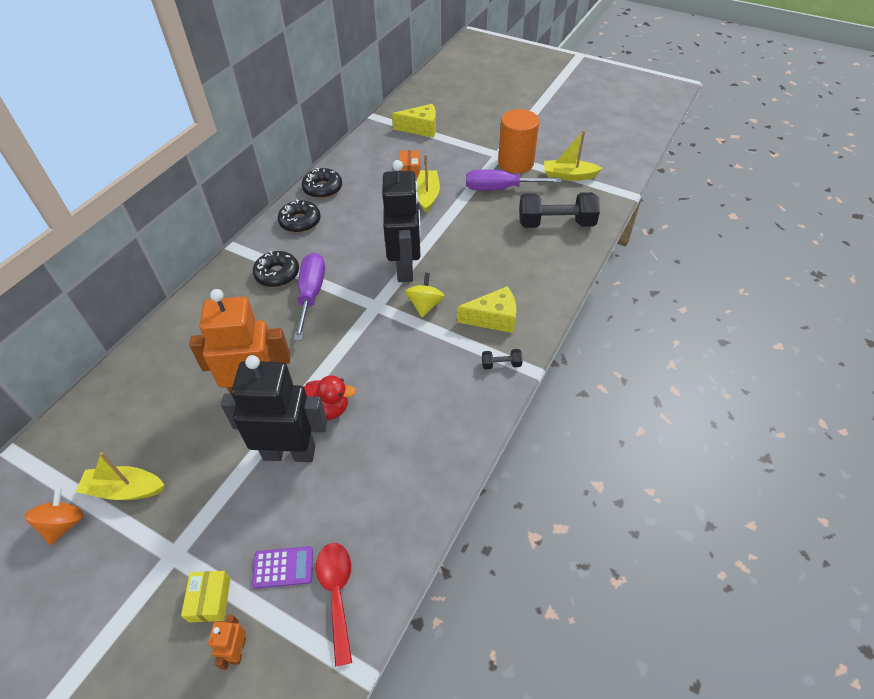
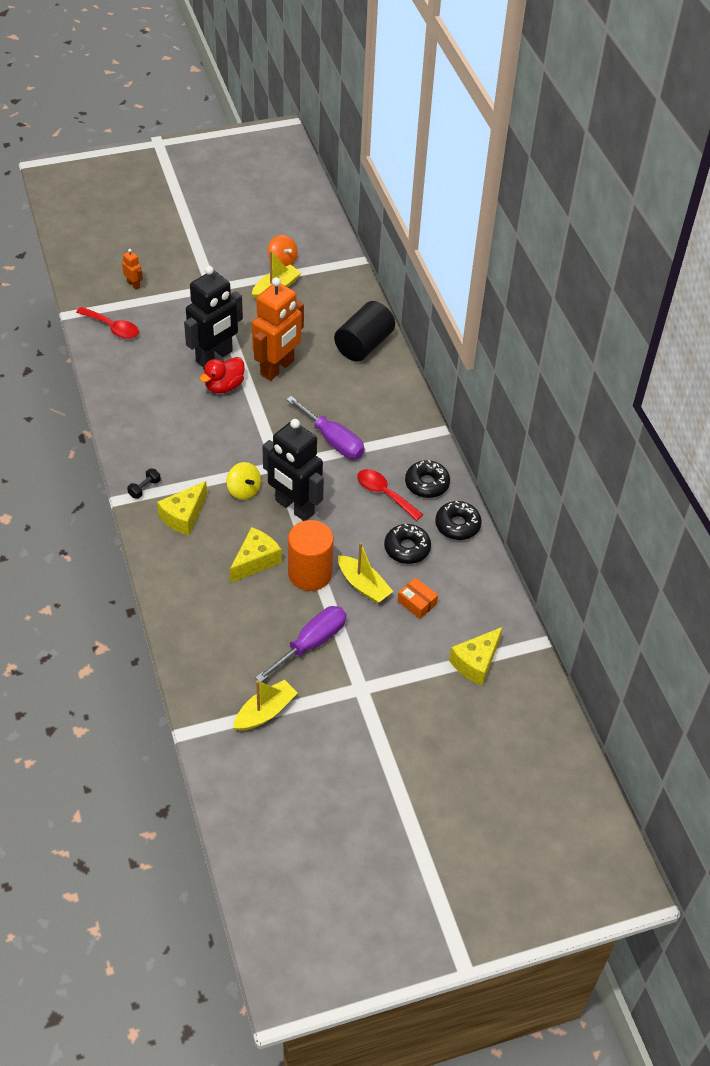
camera: 130 degrees right, 0 degrees up
(164, 355) = (364, 345): none -> black cylinder
(210, 599) = (170, 288): yellow box -> none
(277, 274) = (377, 435): black donut -> black donut (407, 548)
(283, 567) = (151, 318): purple calculator -> none
(335, 234) = (384, 494): none -> red spoon
(477, 253) = (255, 561): none -> yellow cheese
(515, 163) = (332, 689): orange cylinder -> orange cylinder (310, 573)
(556, 223) = (221, 641): black dumbbell -> none

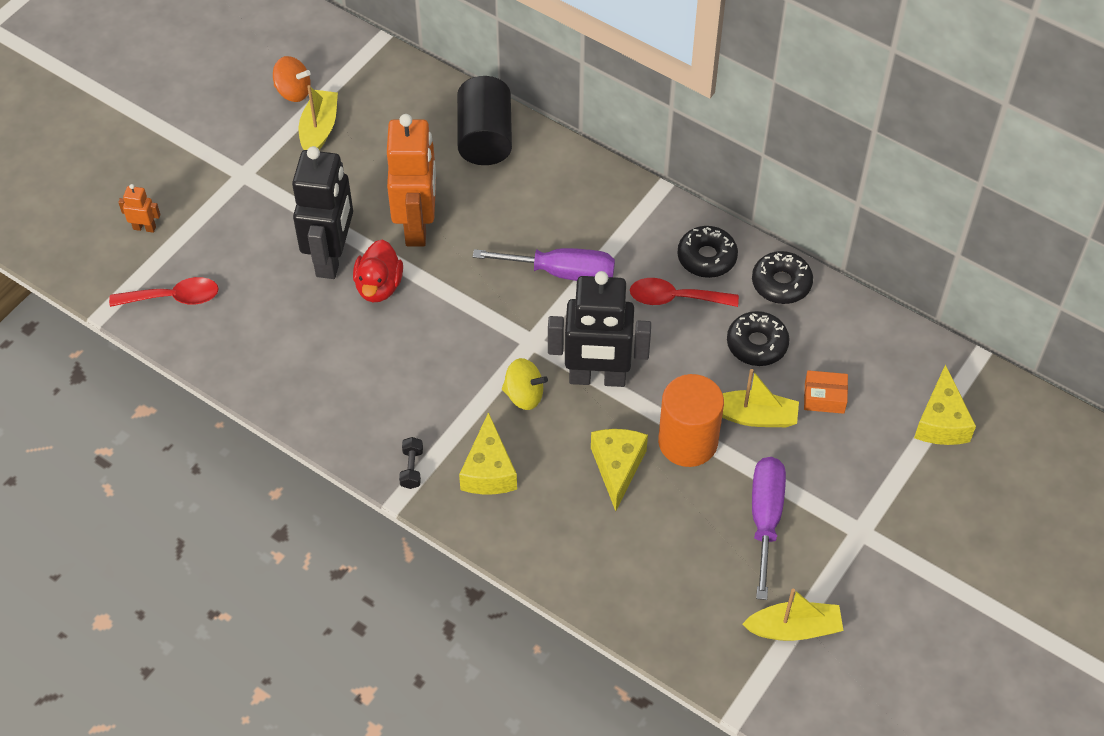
camera: 35 degrees left, 5 degrees up
(265, 712) = (794, 629): yellow boat -> yellow boat turned 75 degrees clockwise

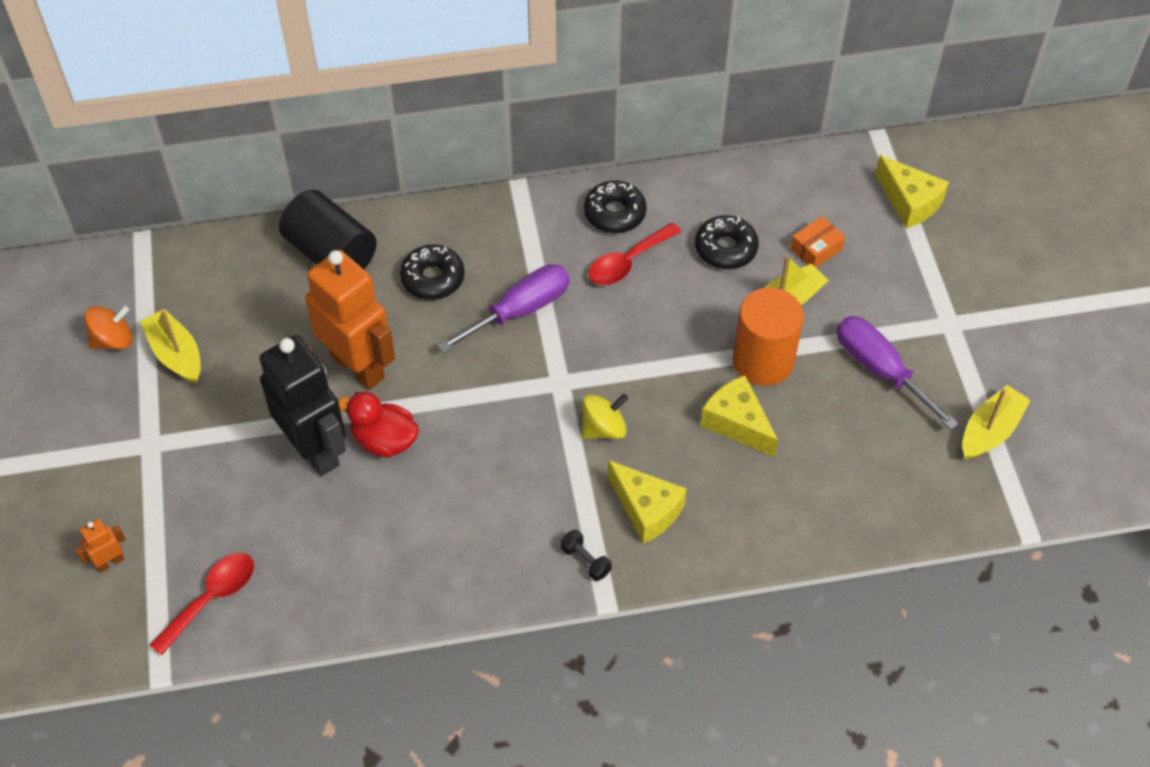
camera: 45 degrees left, 0 degrees up
(379, 286) = (384, 440): red duck -> red duck turned 150 degrees clockwise
(597, 378) = (642, 369): black robot -> none
(781, 283) = (690, 190): black donut -> black donut (433, 278)

